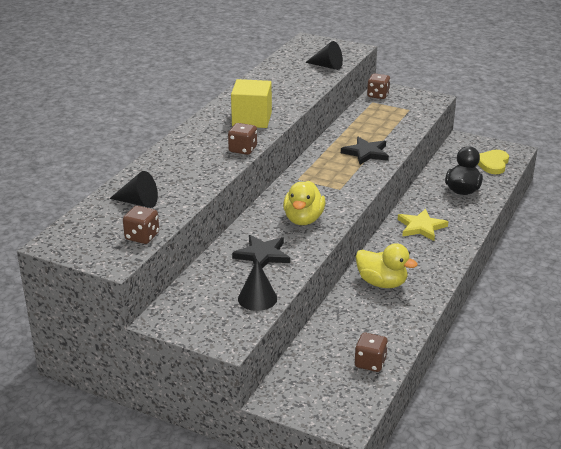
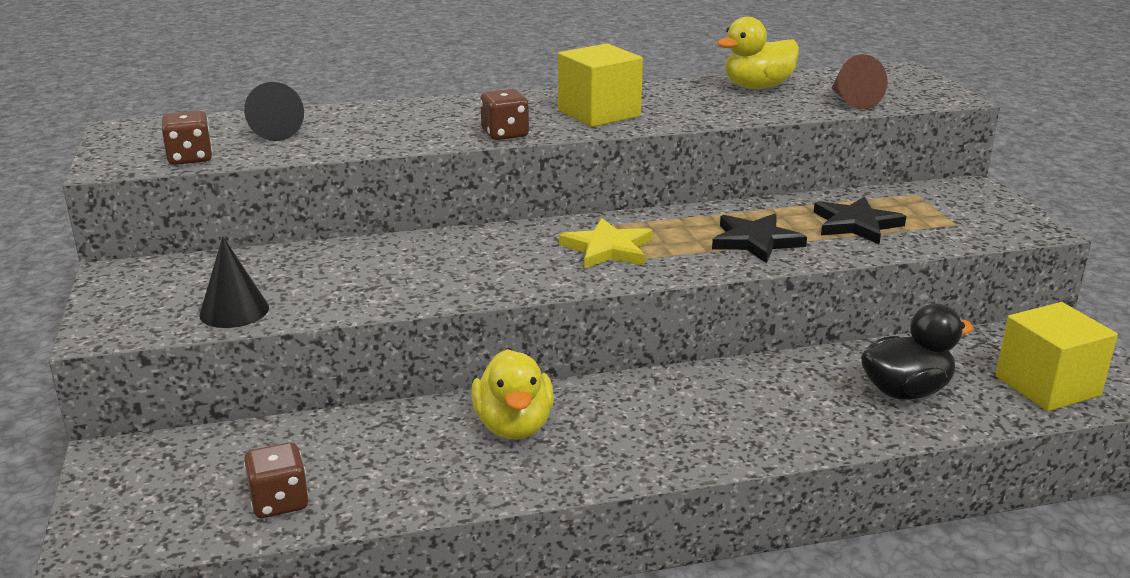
camera: 50 degrees right, 5 degrees down
(262, 255) = (352, 275): black star -> black star (856, 224)
(303, 219) = (488, 267): yellow duck -> yellow duck (757, 87)
(327, 66) = (852, 101): black cone -> brown cone
(378, 95) = (944, 190): brown dice -> none
(421, 227) = (727, 398): yellow star -> yellow star (608, 249)
(492, 164) = (1047, 386): yellow heart -> yellow cube

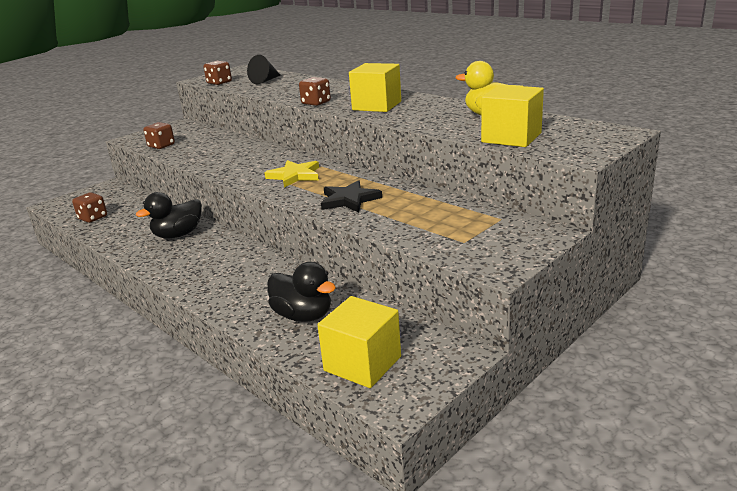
camera: 60 degrees right, 0 degrees up
(234, 311) = (161, 146): black cone -> brown dice
(514, 426) = (178, 235): yellow duck -> black duck
(852, 101) = (511, 137): brown cone -> yellow cube
(856, 224) = (414, 215): black star -> none

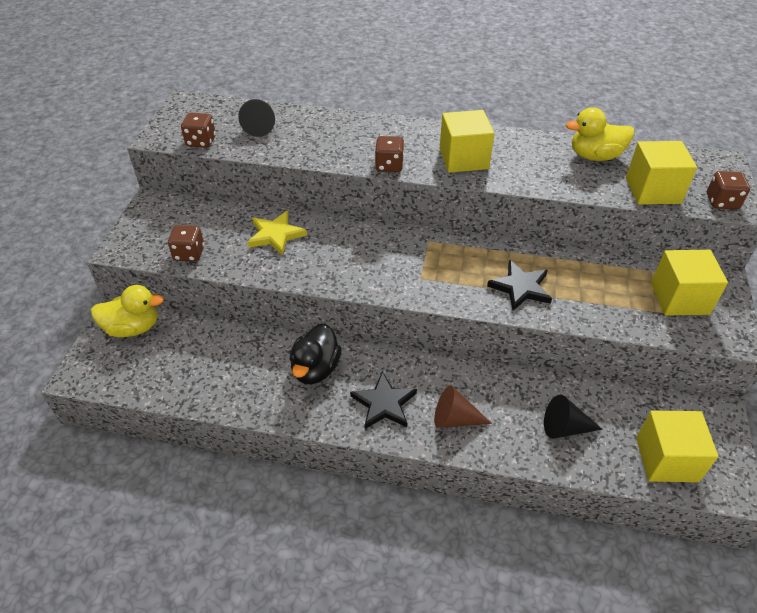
camera: 35 degrees left, 20 degrees up
(93, 218) = (171, 379): brown dice -> brown dice (722, 202)
(110, 192) = (133, 328): none -> yellow duck
(193, 263) = (384, 403): none -> black star
(228, 285) = (455, 419): none -> brown cone
(295, 176) = (422, 265): yellow star -> yellow star (276, 235)
(303, 316) = (565, 428): black duck -> black cone
(483, 234) = (679, 298): none -> yellow cube

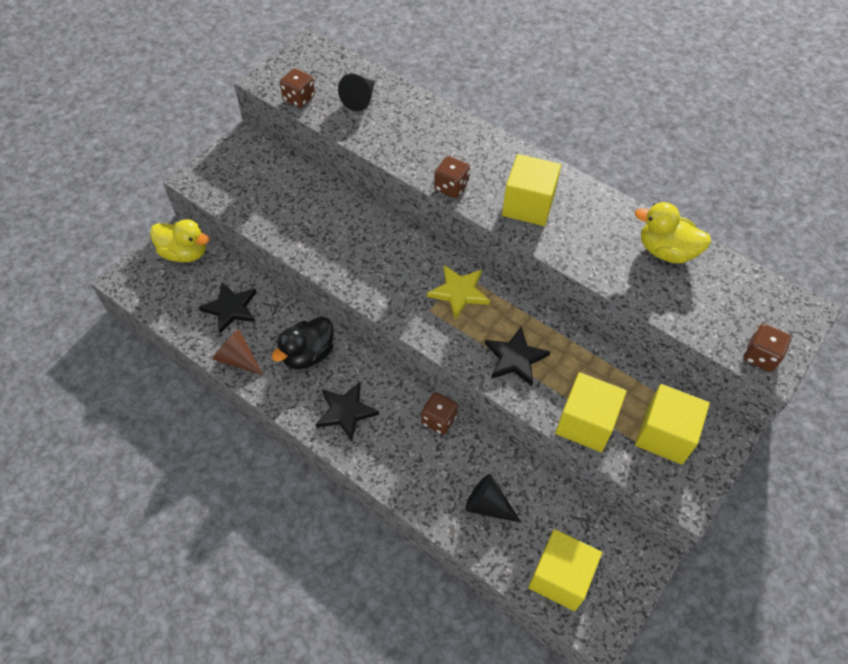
camera: 25 degrees right, 10 degrees up
(189, 253) = (247, 206): brown dice -> brown dice (438, 420)
(212, 358) = (231, 308): none -> black star
(276, 235) = (329, 214): yellow star -> yellow star (459, 292)
(455, 419) = (397, 453): brown cone -> brown cone (238, 359)
(652, 190) = (695, 314): yellow cube -> yellow cube (585, 423)

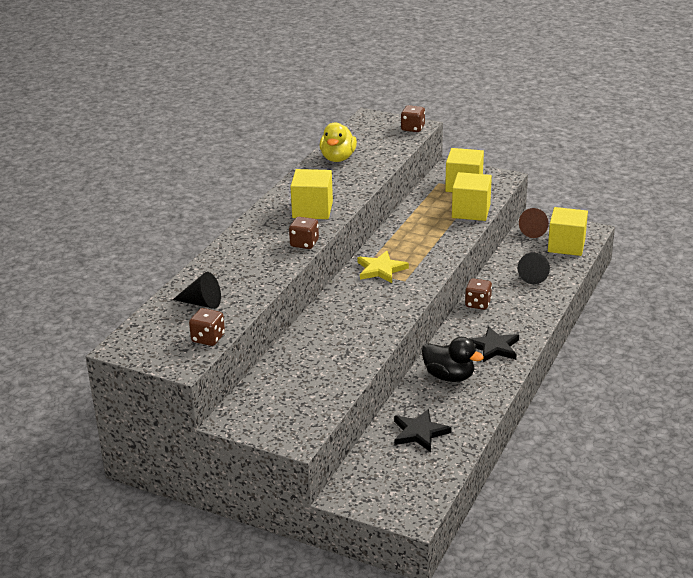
camera: 100 degrees left, 25 degrees down
(185, 253) = (362, 482): yellow duck -> none
(238, 359) = (472, 415): brown cone -> brown cone (534, 231)
(515, 358) = (432, 240): black star -> none

